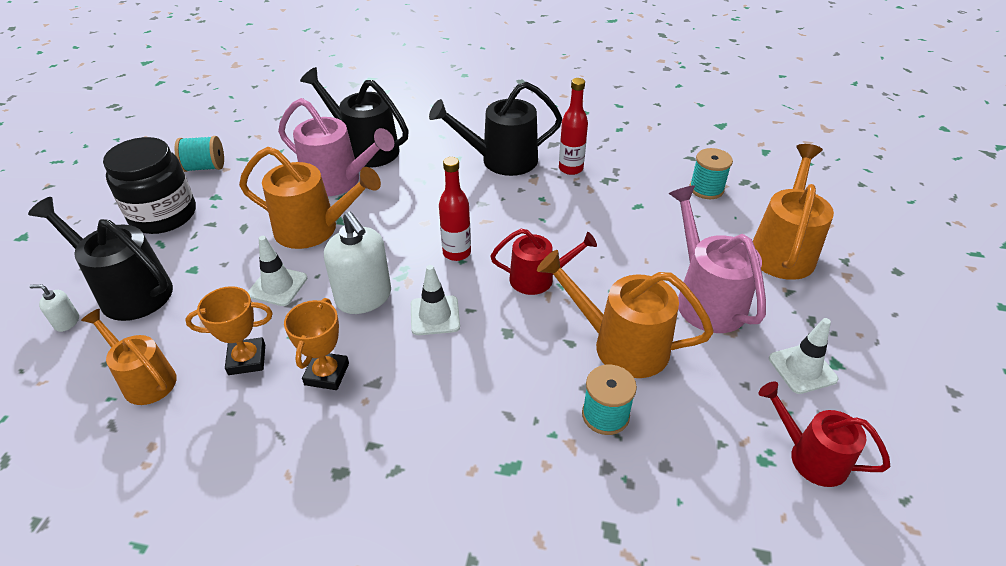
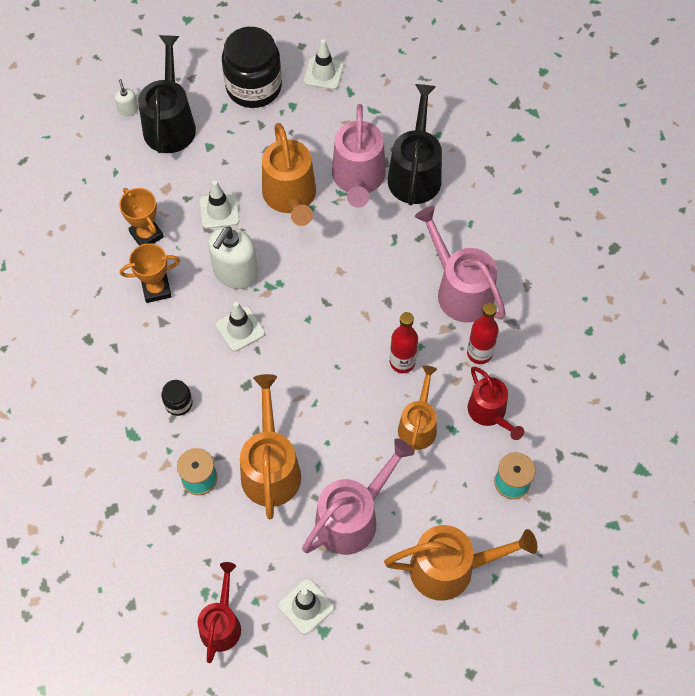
camera: 65 degrees right, 20 degrees up
(145, 380) = (105, 188): orange watering can -> orange watering can (418, 425)
(205, 167) = (323, 73): turquoise spool -> white traffic cone
(456, 253) = (315, 311): red bottle -> red bottle (402, 362)
(494, 403) = (178, 403): none -> black jar
(501, 160) = (460, 290): black watering can -> pink watering can
(538, 279) = (314, 383): red watering can -> red watering can (490, 413)

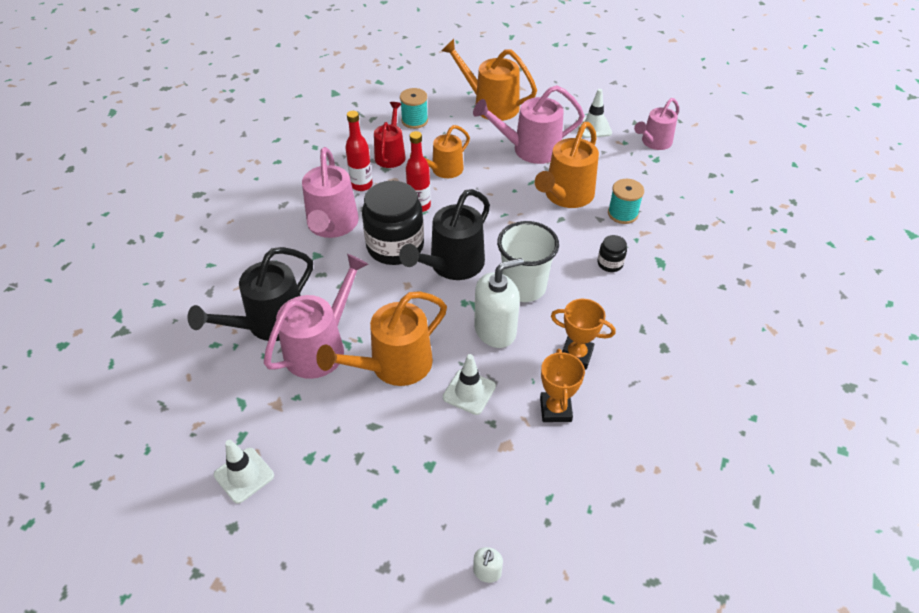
camera: 145 degrees left, 15 degrees down
(170, 123) = (451, 520): black watering can -> black watering can (452, 265)
(221, 623) = (654, 142): red watering can -> pink watering can
(240, 329) = (523, 287): white traffic cone -> white cup
(254, 87) = (328, 507): black jar -> black jar (395, 246)
(291, 197) = (394, 366): orange watering can -> orange watering can turned 150 degrees counterclockwise

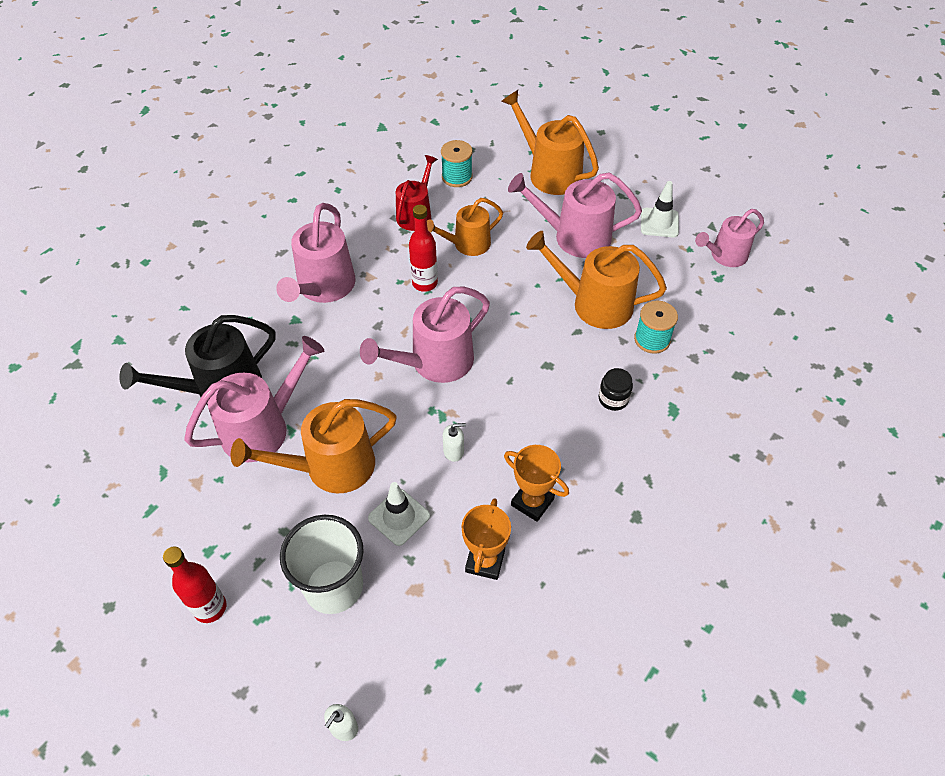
camera: 15 degrees right, 5 degrees up
(244, 475) = (138, 553): white traffic cone -> none
(361, 185) = (371, 245): red bottle -> red bottle (210, 608)
(395, 246) = (381, 327): black jar -> none
(452, 265) = (434, 362): black watering can -> pink watering can
(495, 330) = (453, 451): white soap dispenser -> white soap dispenser, size x0.46
(523, 287) = (504, 406): white cup -> white cup (334, 586)
(566, 196) = (594, 304): orange watering can -> orange watering can turned 60 degrees clockwise

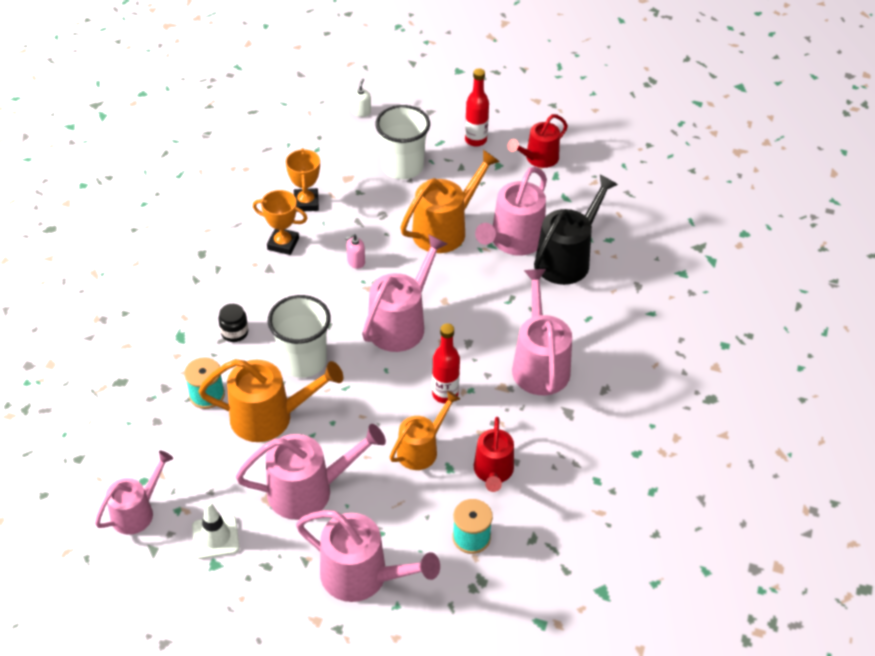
camera: 160 degrees right, 5 degrees down
(151, 546) = (538, 158): none -> red watering can
(399, 517) = (378, 212): white traffic cone -> none
(453, 451) = (356, 262): white soap dispenser -> pink soap dispenser
(548, 349) = (303, 361): none -> white cup
(549, 173) = (363, 576): orange watering can -> pink watering can

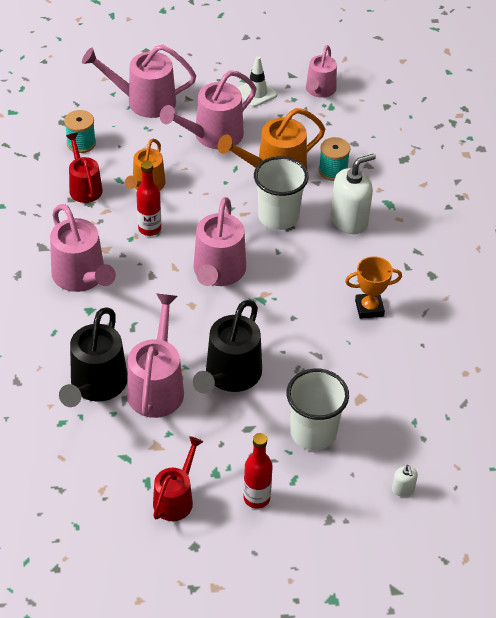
camera: 155 degrees right, 0 degrees up
(234, 332) = (349, 220): black jar -> white soap dispenser
(306, 203) = (379, 356): orange trophy -> none
(356, 262) = (292, 314): pink soap dispenser -> none
(445, 229) = (230, 376): orange watering can -> black watering can

